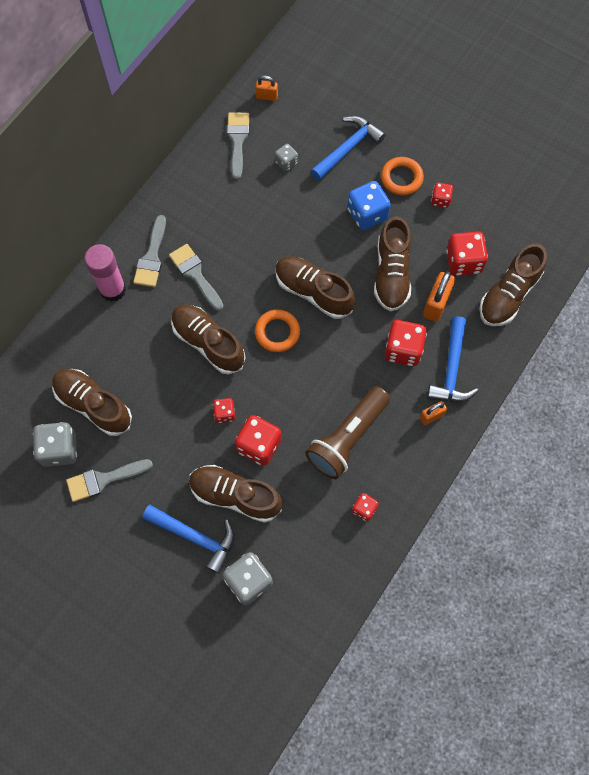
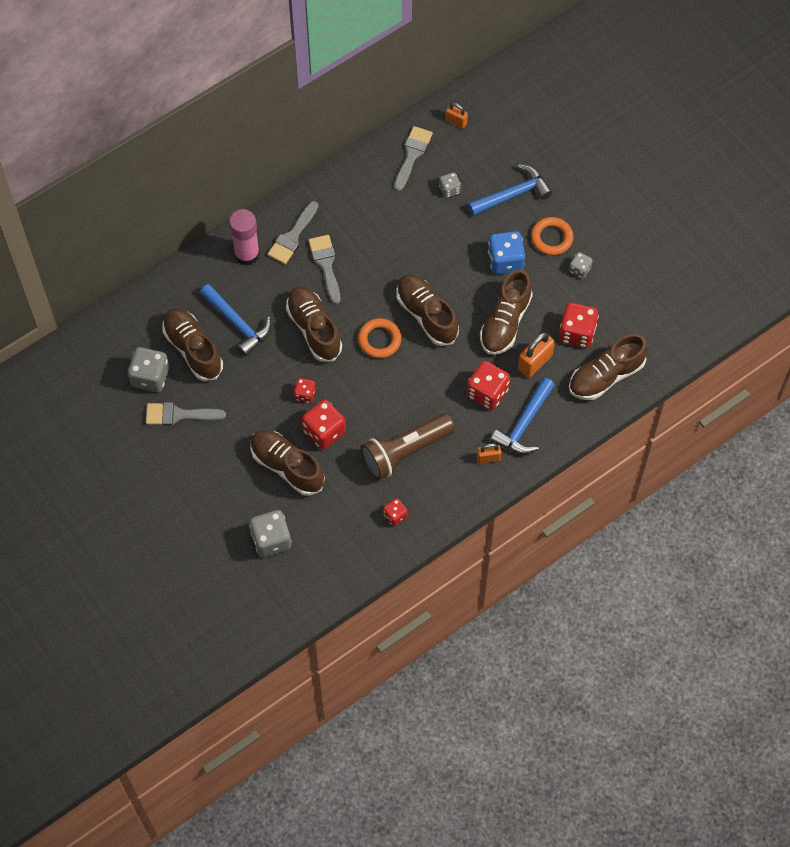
camera: 20 degrees right, 5 degrees down
(195, 537) = (240, 489): blue hammer -> blue hammer (238, 324)
(440, 200) = (580, 270): red dice -> grey dice

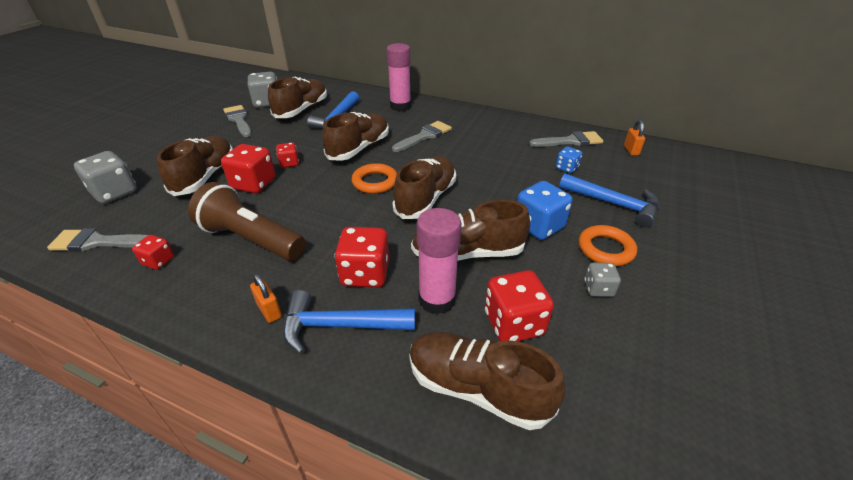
camera: 60 degrees right, 25 degrees down
(292, 236) = (434, 117): grey brush -> grey brush (97, 242)
(449, 189) = (566, 168): grey dice -> blue dice
(535, 362) = (437, 299): orange padlock -> pink glue stick

